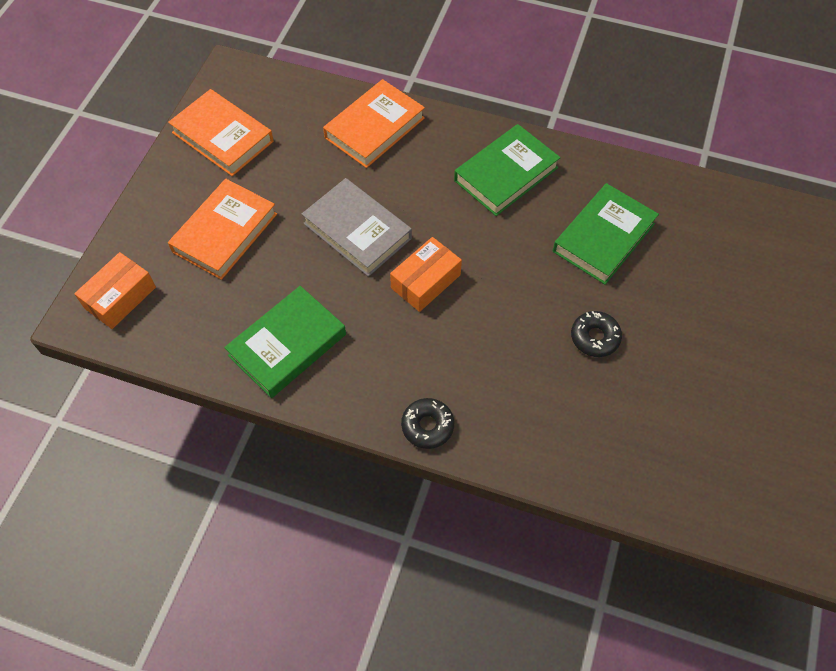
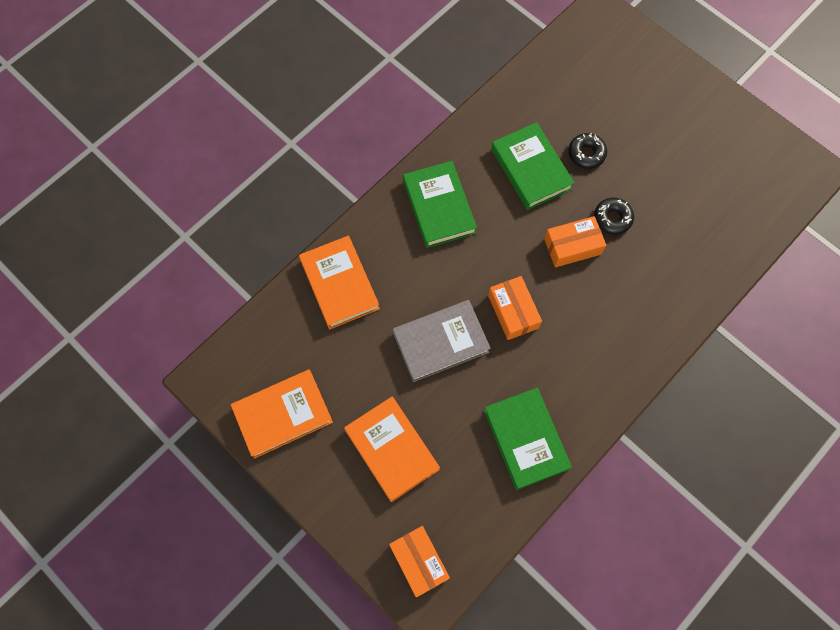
camera: 65 degrees left, 10 degrees up
(427, 426) = (637, 365): black donut -> black donut (586, 154)
(535, 310) = (572, 246): none -> orange box

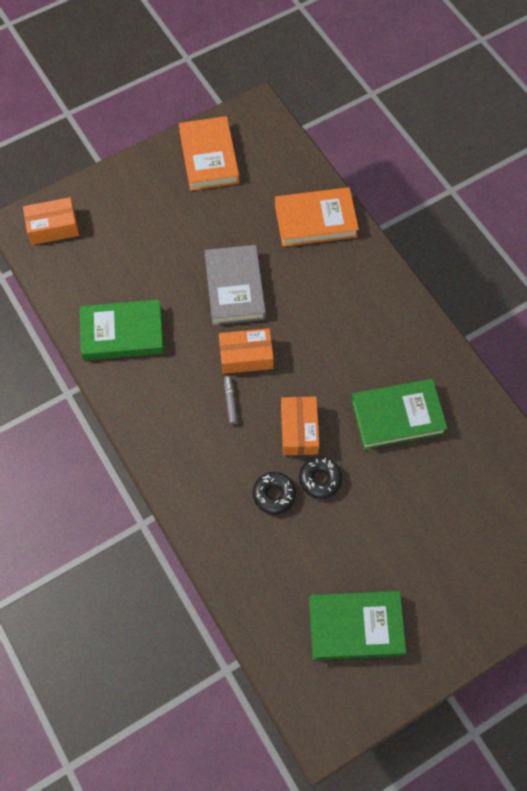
camera: 105 degrees right, 5 degrees down
(392, 450) = (151, 228): orange book -> none
(439, 207) = (374, 320): green book -> green book (355, 626)
(565, 313) = (230, 401): none -> grey marker
(586, 154) = (403, 478): black donut -> black donut (274, 495)

